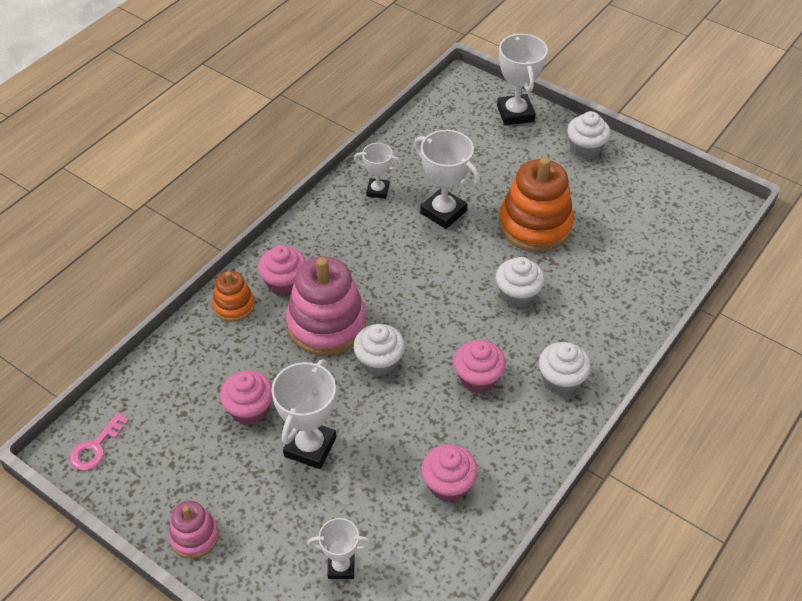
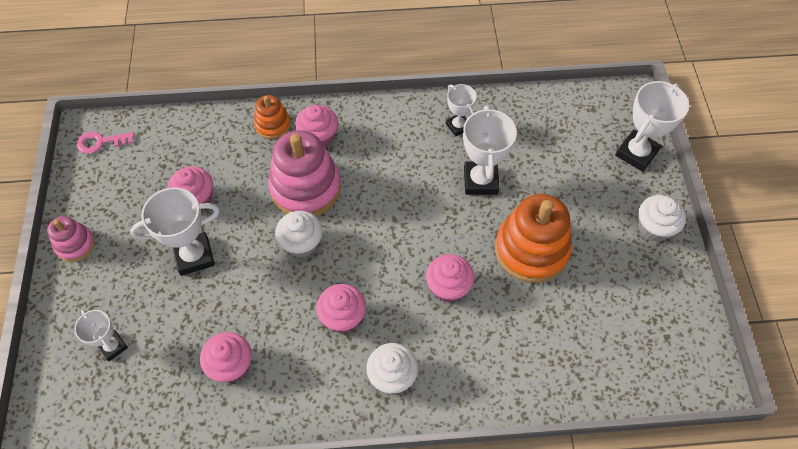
camera: 50 degrees right, 10 degrees up
(517, 294) = (448, 287): white cupcake -> pink cupcake

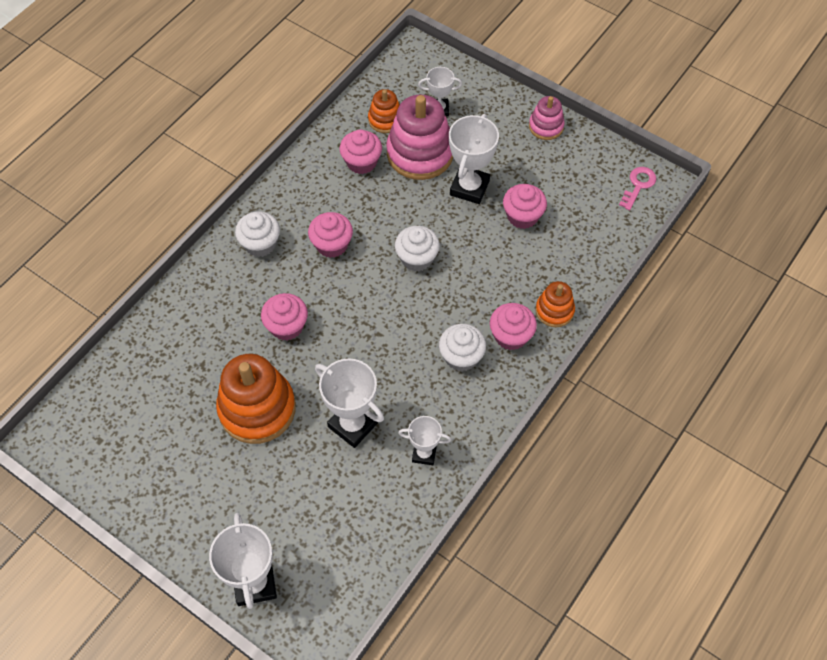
camera: 130 degrees right, 0 degrees up
(160, 385) = (385, 120): none -> orange stacking toy
(305, 188) = (466, 293): pink stacking toy -> pink stacking toy (420, 153)
(654, 227) = (179, 523): white cupcake -> white cupcake (461, 357)

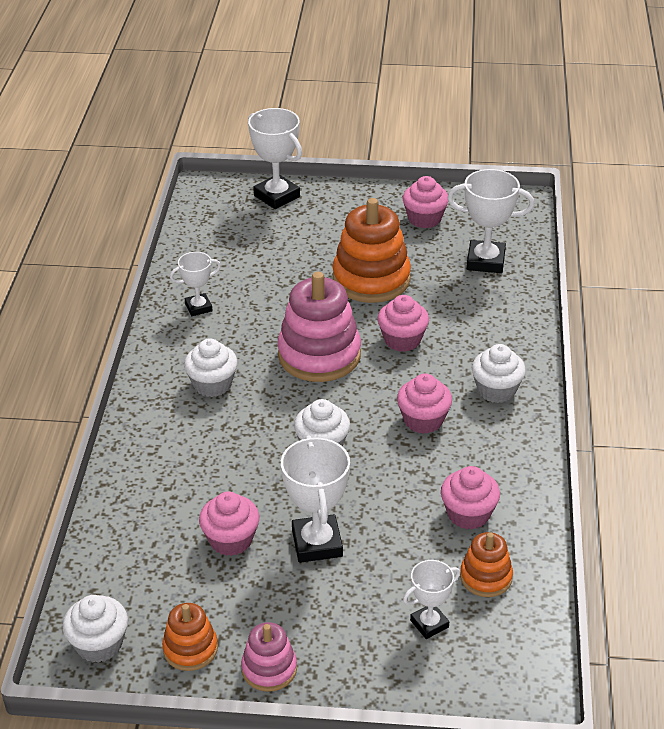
camera: 150 degrees right, 20 degrees down
(352, 425) = (278, 301): white trophy -> white trophy (485, 261)
(420, 153) = (408, 556): pink stacking toy -> pink stacking toy (319, 355)
(511, 336) = (172, 420): pink cupcake -> pink cupcake (424, 219)
(554, 310) = (137, 461): orange stacking toy -> orange stacking toy (190, 649)
(638, 185) = (99, 644): pink key -> white cupcake

